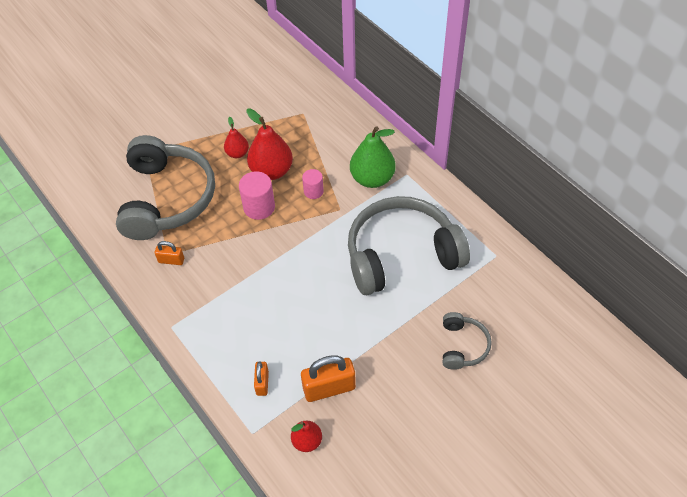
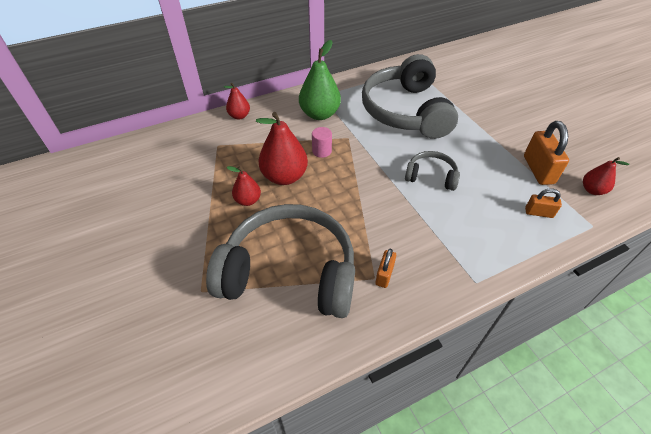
camera: 80 degrees left, 5 degrees down
(259, 207) = (329, 191): pink cylinder -> none
(350, 116) = (239, 116): none -> red pear
(462, 346) = (493, 96): grey headphones -> grey headphones (431, 176)

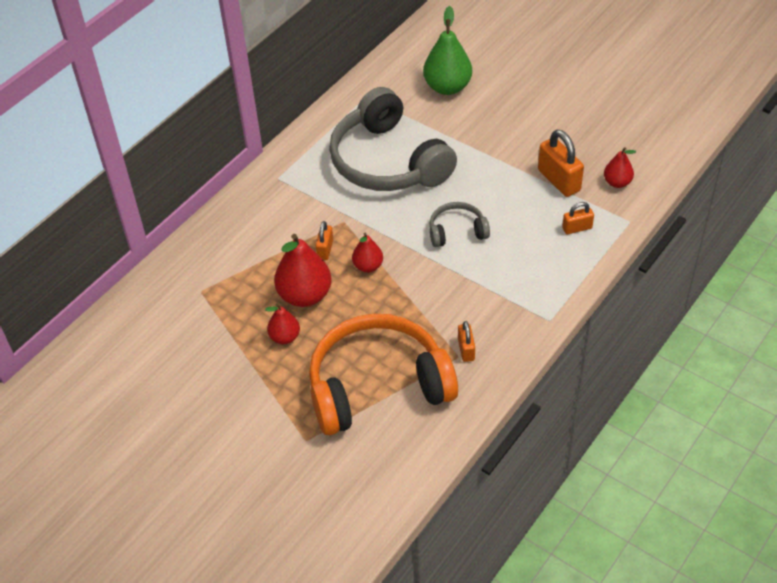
camera: 25 degrees left, 0 degrees up
(239, 116) = (197, 244): red pear -> red pear (368, 266)
(290, 272) = (378, 386): grey headphones -> orange headphones
(320, 114) = (292, 204): green pear -> green pear (447, 87)
(322, 151) = (325, 249): pink cylinder -> orange padlock

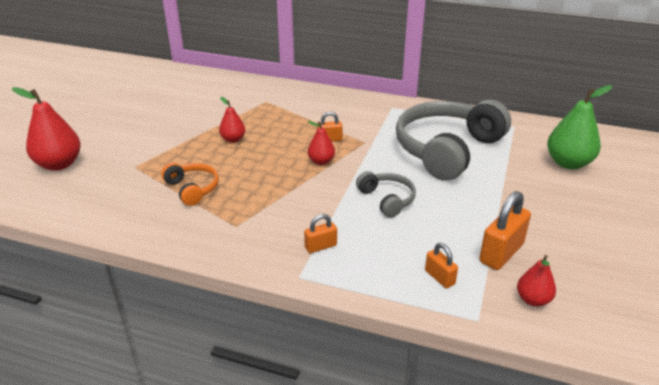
camera: 70 degrees right, 15 degrees down
(305, 295) = (277, 140): red pear -> red pear (59, 164)
(378, 386) = (192, 189): orange headphones -> orange headphones, size x0.46
(466, 349) = (244, 229): orange padlock -> orange padlock (320, 246)

